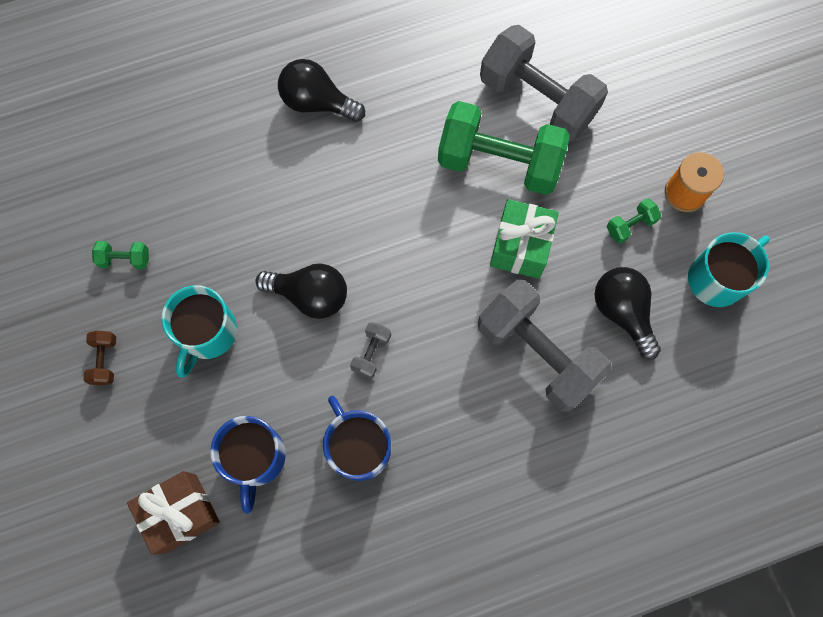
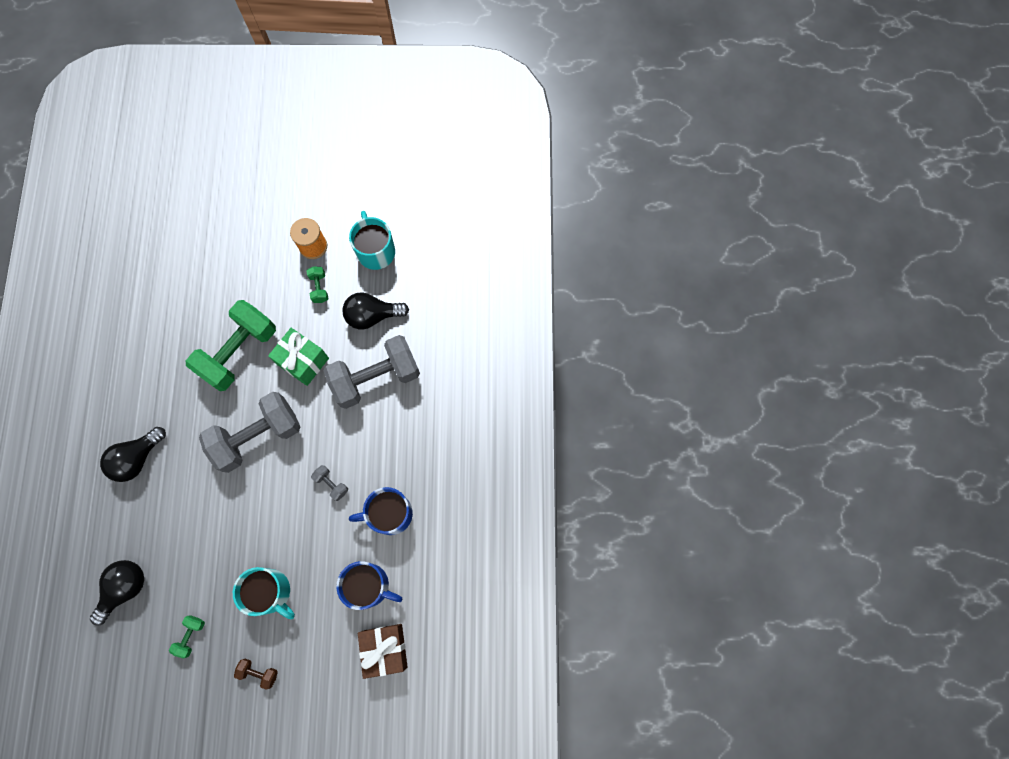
camera: 70 degrees left, 0 degrees up
(310, 295) = (275, 511): black light bulb -> black light bulb (125, 588)
(537, 99) = (207, 310): grey dumbbell -> grey dumbbell (258, 436)

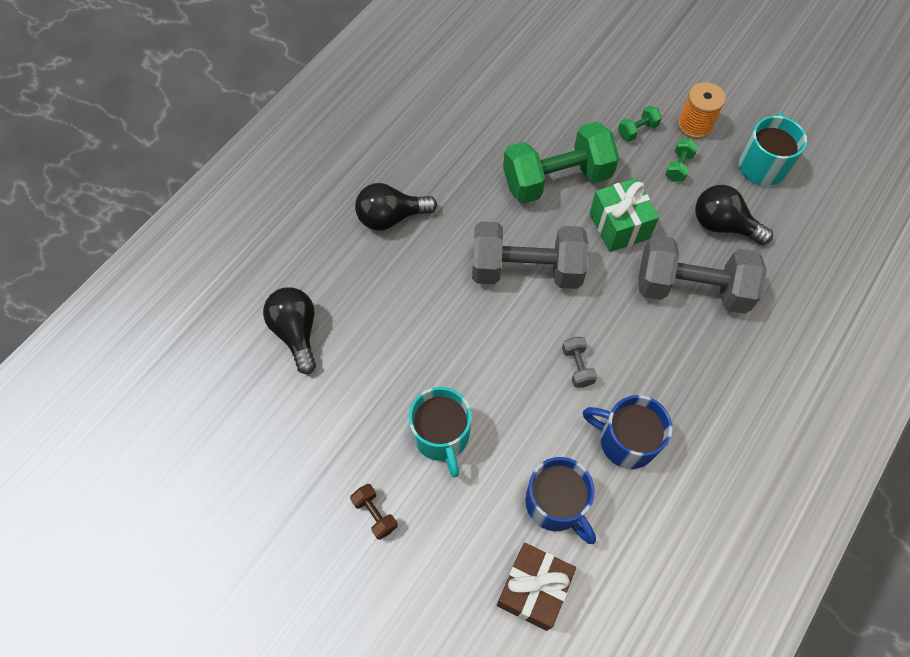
camera: 35 degrees right, 10 degrees down
(125, 588) = (296, 332): black light bulb -> black light bulb turned 90 degrees counterclockwise
(191, 636) = (329, 424): green dumbbell -> green dumbbell (637, 130)

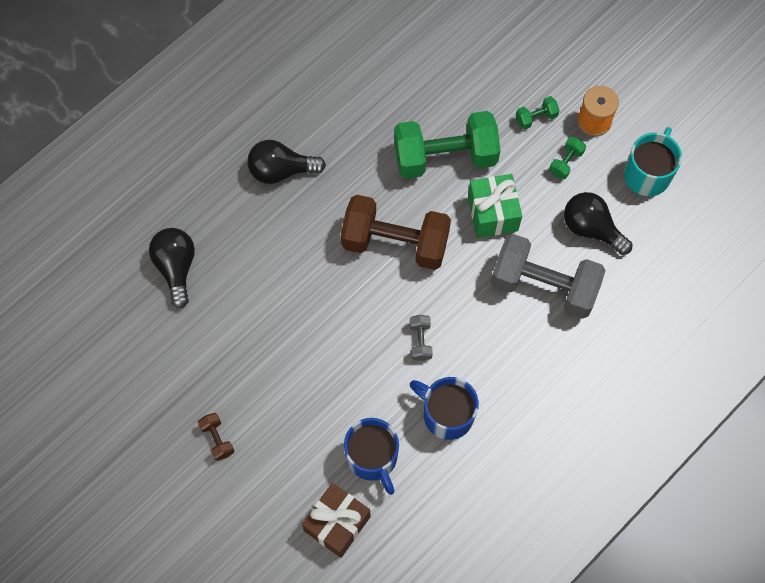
camera: 10 degrees right, 5 degrees up
(441, 436) = (287, 382): turquoise mug -> none
(526, 270) = (395, 242): grey dumbbell -> brown dumbbell

